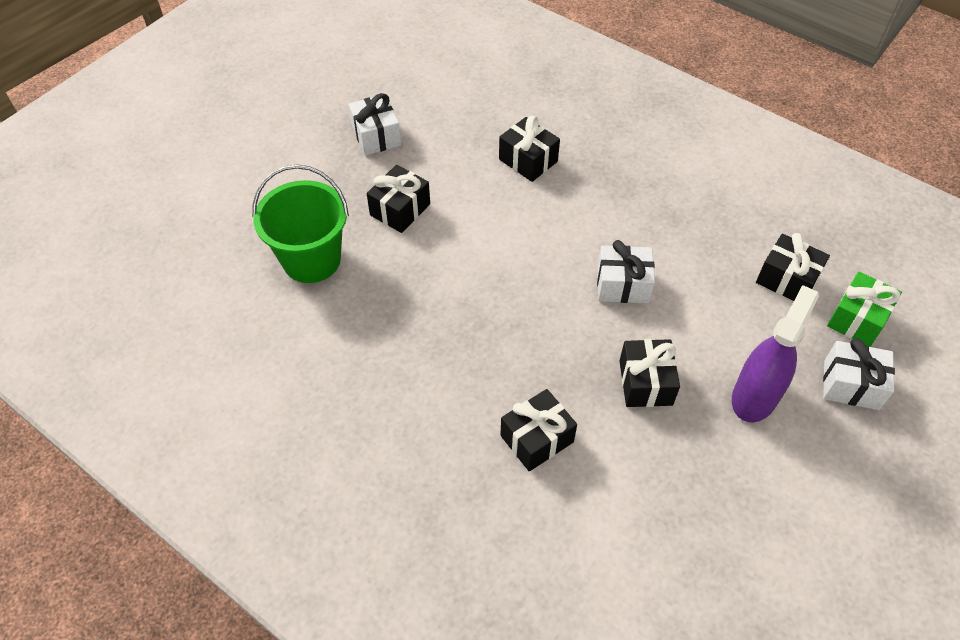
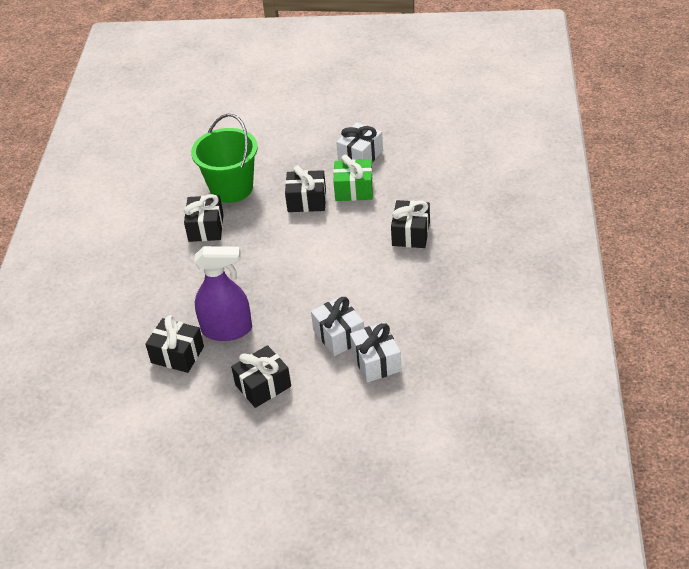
camera: 60 degrees right, 10 degrees down
(755, 396) = (298, 448): purple spray bottle -> purple spray bottle (227, 329)
(787, 279) = (427, 422): black gift -> black gift (206, 228)
(851, 385) = (354, 500): white gift -> white gift (376, 362)
(857, 319) = (423, 480): green gift -> green gift (354, 190)

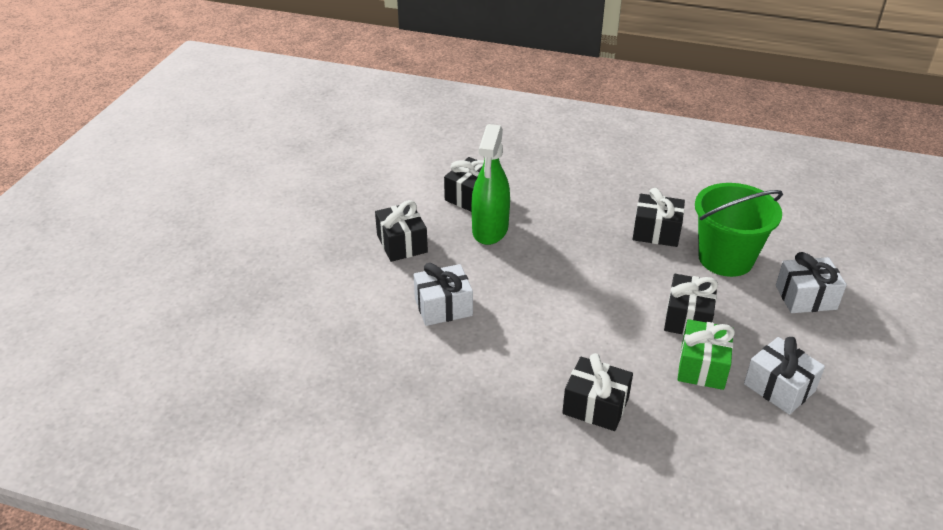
camera: 100 degrees right, 5 degrees down
(227, 329) = (490, 230): purple spray bottle -> green spray bottle
(376, 362) = (390, 329): white gift -> white gift (805, 297)

